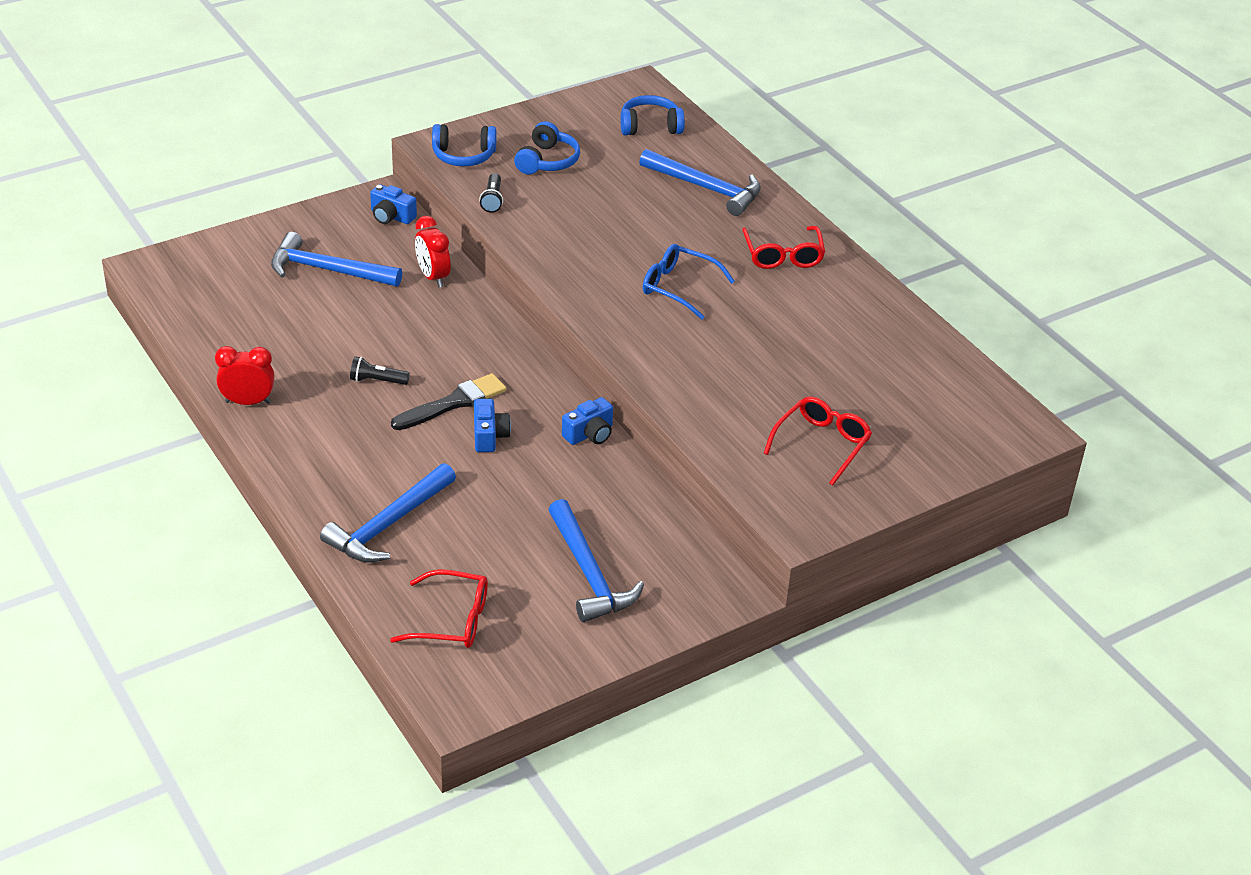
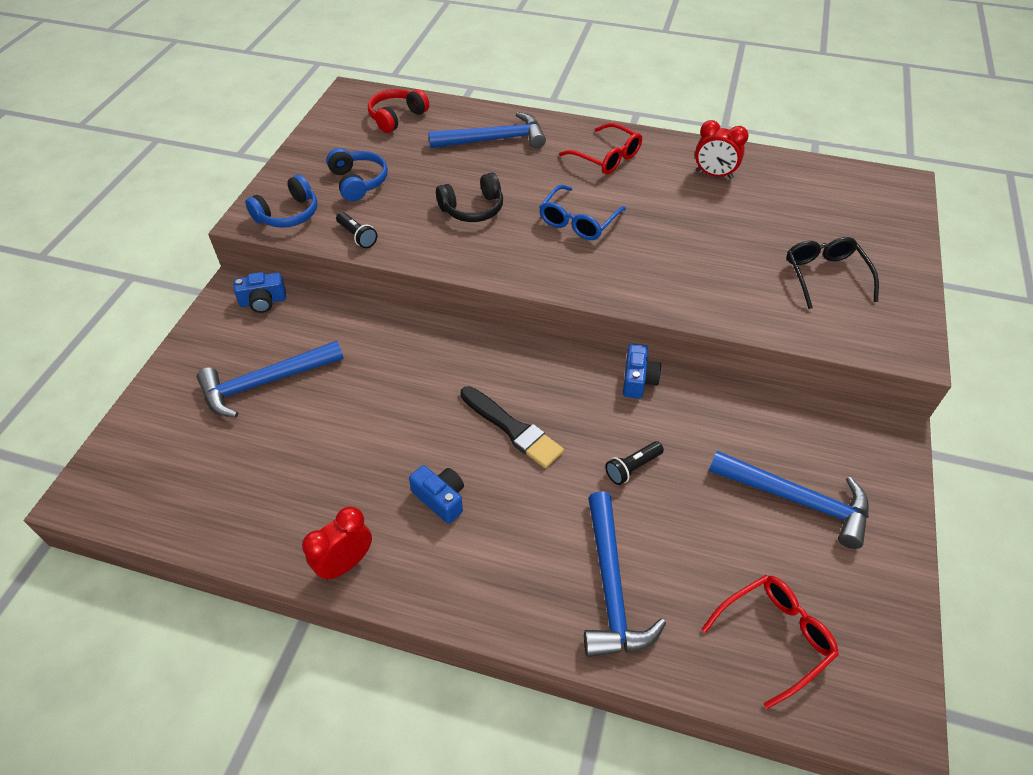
camera: 40 degrees left, 10 degrees up
(377, 381) = (430, 454): black flashlight -> black flashlight (632, 468)
(433, 277) = (360, 331): red clock -> red clock (714, 175)
(453, 403) = (513, 429): black brush -> black brush turned 120 degrees clockwise
(489, 436) = (575, 437): blue camera -> blue camera (441, 499)
(607, 230) = (473, 209): none -> black headphones
(650, 126) = (396, 117): blue headphones -> red headphones
(678, 287) = (578, 221): blue glasses -> blue glasses turned 45 degrees counterclockwise
(821, 444) = (825, 276): red glasses -> black glasses

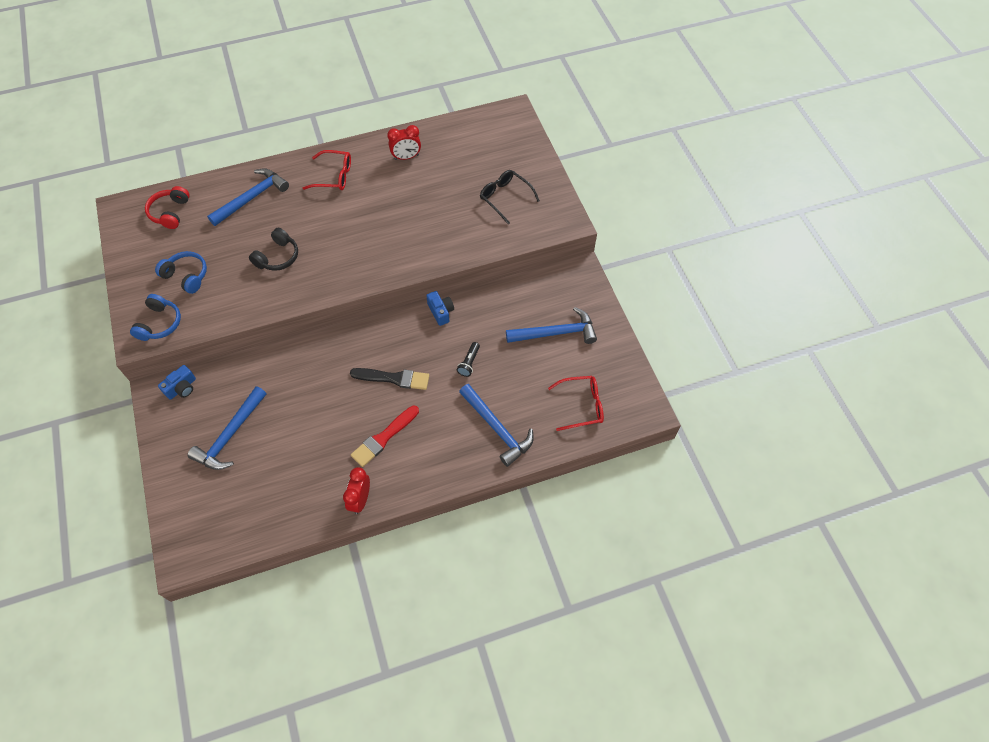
camera: 35 degrees left, 10 degrees up
(357, 236) = (219, 314): black flashlight -> none
(441, 499) = (384, 438): blue camera -> red brush
(578, 221) = (348, 232): blue glasses -> none
(774, 637) = (581, 405): red glasses -> red glasses turned 60 degrees clockwise

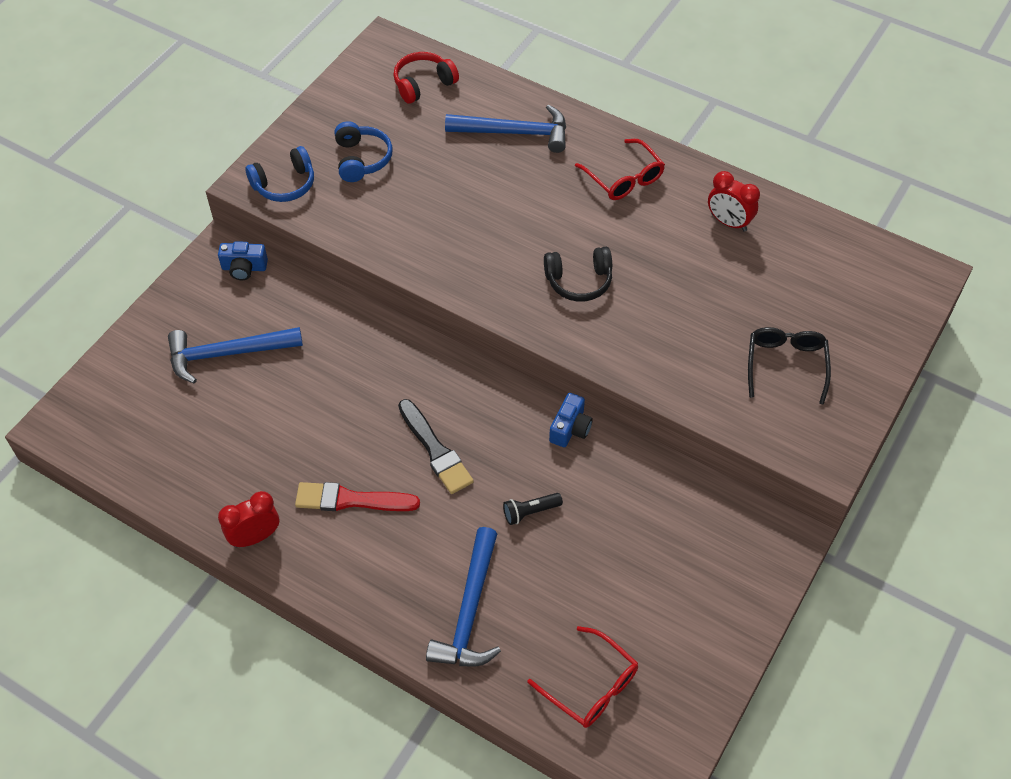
camera: 50 degrees right, 5 degrees down
(278, 257) = (464, 214): black headphones -> black headphones (579, 281)
(556, 333) = (667, 577): blue hammer -> none

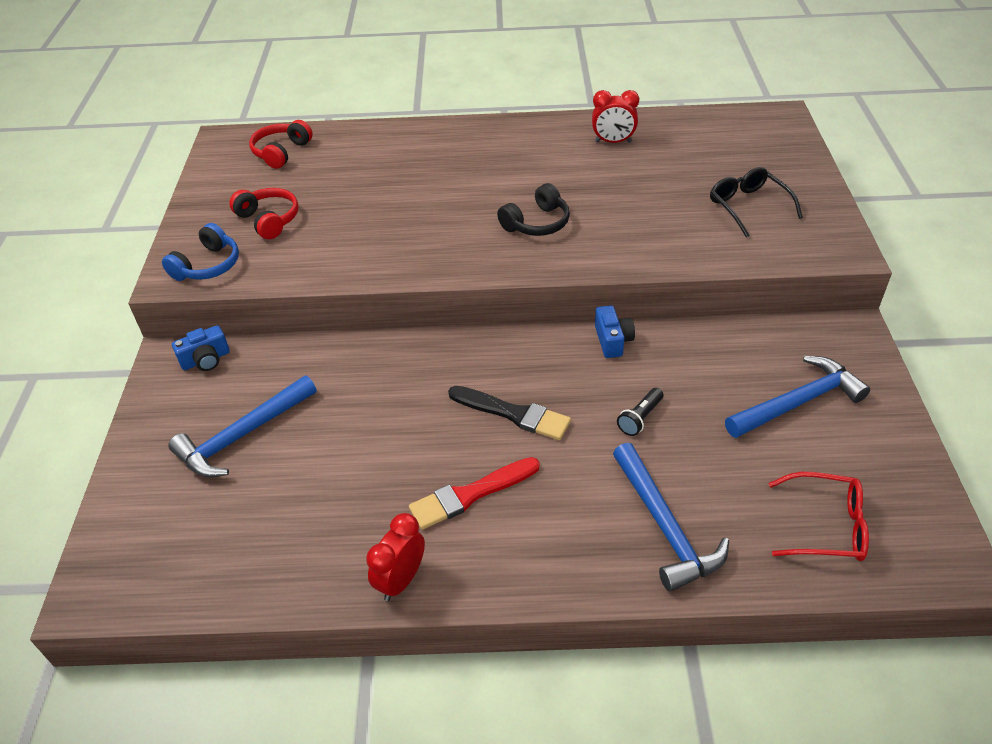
camera: 30 degrees left, 10 degrees down
(362, 159) = (269, 220): blue headphones -> red headphones
(515, 133) = (390, 153): blue hammer -> blue hammer (798, 402)
(624, 178) = (506, 147): red glasses -> none

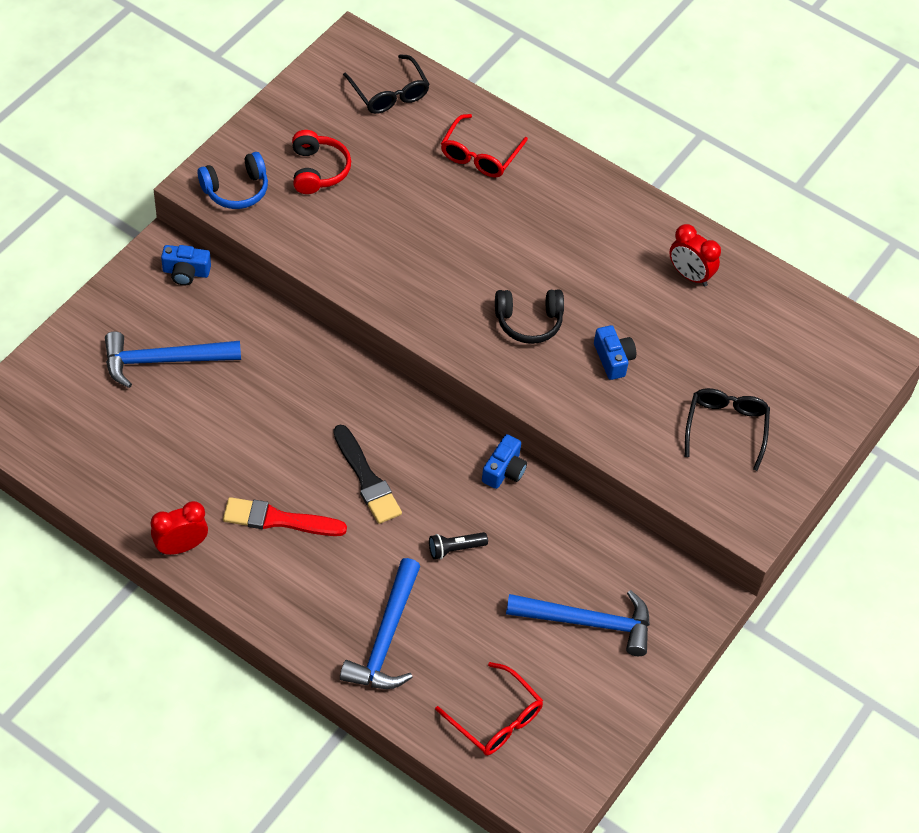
camera: 30 degrees right, 10 degrees up
(281, 152) = (389, 93): red headphones -> black glasses
(388, 152) = (480, 155): none -> red glasses
(623, 211) = (613, 359): none -> blue camera

